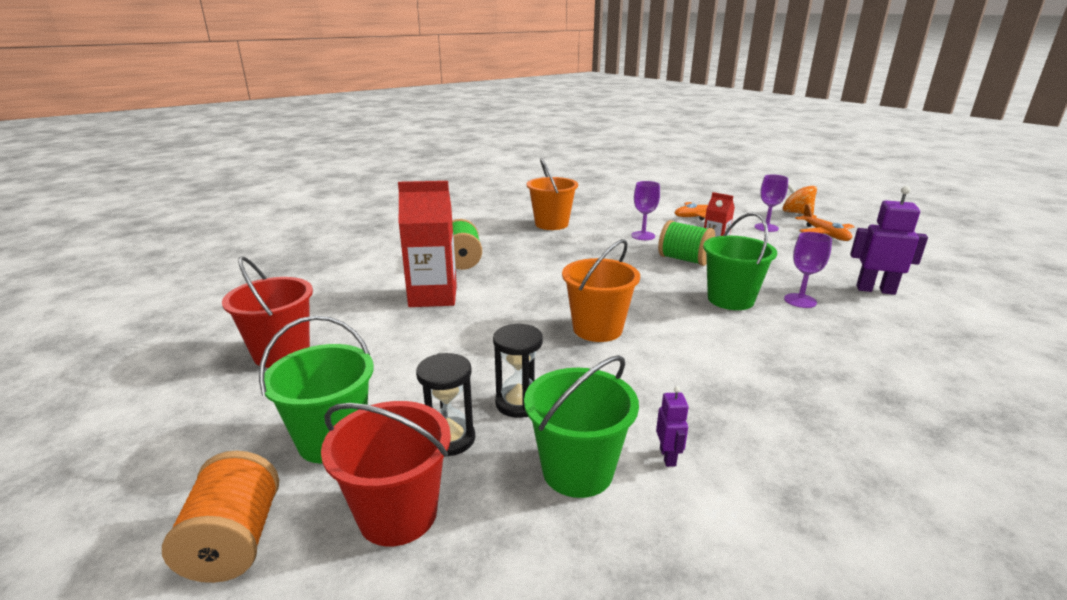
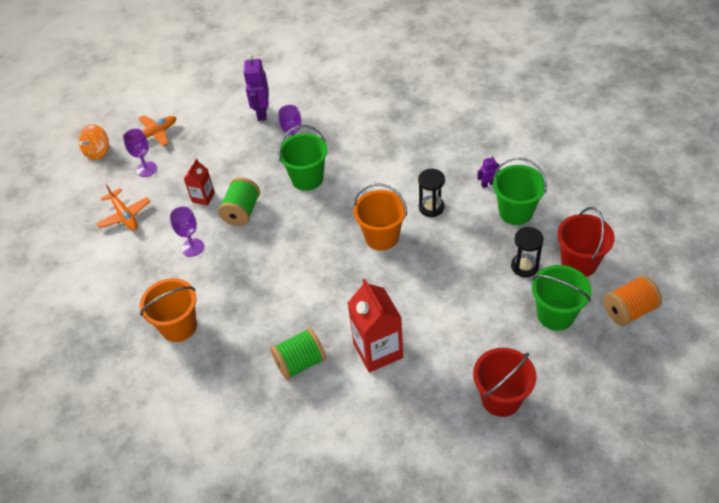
camera: 105 degrees left, 25 degrees up
(518, 403) = (480, 249): black hourglass -> black hourglass (431, 207)

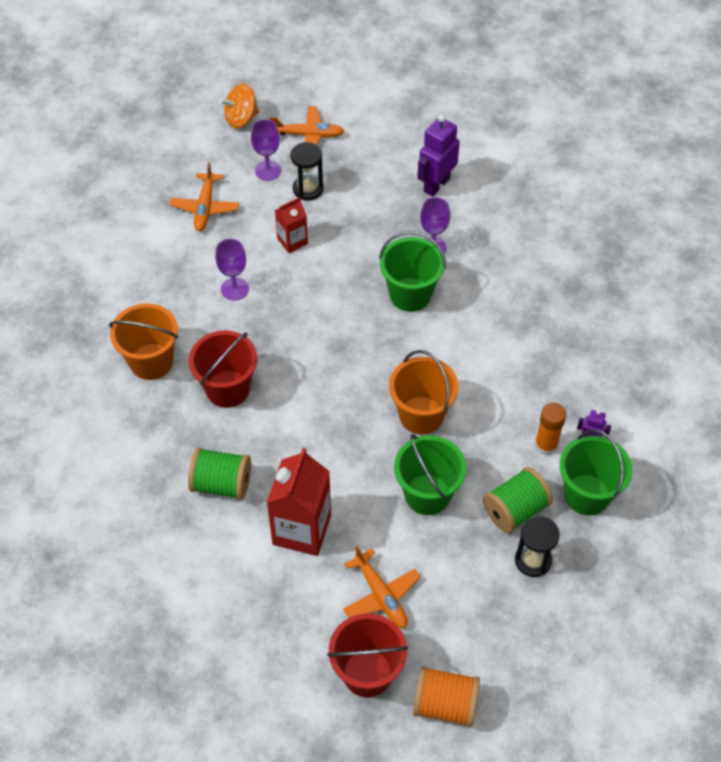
camera: 35 degrees right, 5 degrees up
(242, 211) = (314, 284): green spool -> green spool (515, 510)
(431, 207) = (503, 421): black hourglass -> black hourglass (308, 189)
(462, 350) = (381, 595): none -> orange plane
(467, 203) = (546, 445): none -> orange glue stick
(555, 314) = (510, 636): green bucket -> green bucket (427, 494)
(579, 263) = (594, 602): red bucket -> red bucket (227, 389)
(629, 310) = (591, 694): orange spool -> orange spool (445, 704)

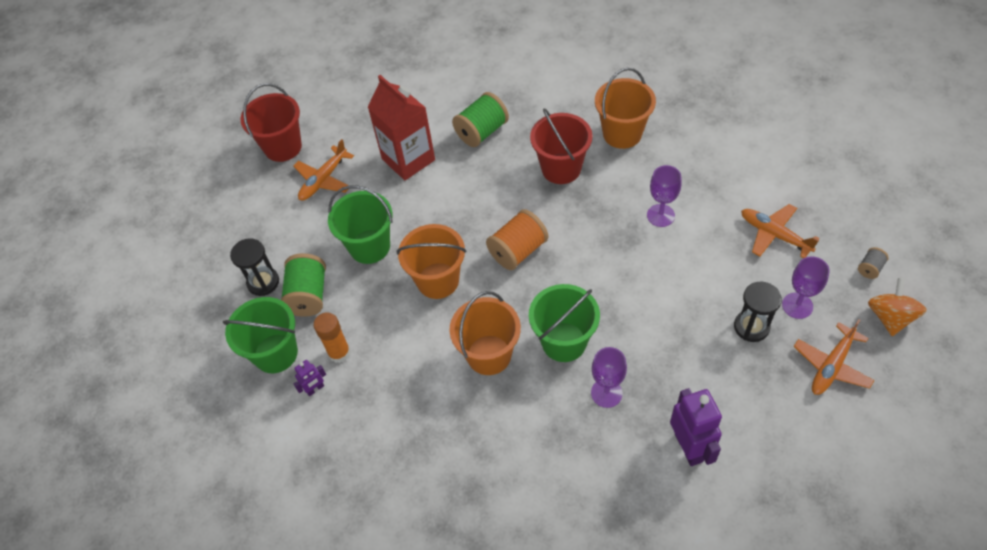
camera: 130 degrees right, 0 degrees up
(201, 142) = (870, 268): none -> grey spool
(292, 241) = (689, 282): red carton -> none
(381, 595) = (324, 179): orange plane -> orange plane turned 60 degrees counterclockwise
(445, 704) = (226, 176): orange spool -> orange spool (518, 251)
(461, 337) = (489, 355): none -> orange bucket

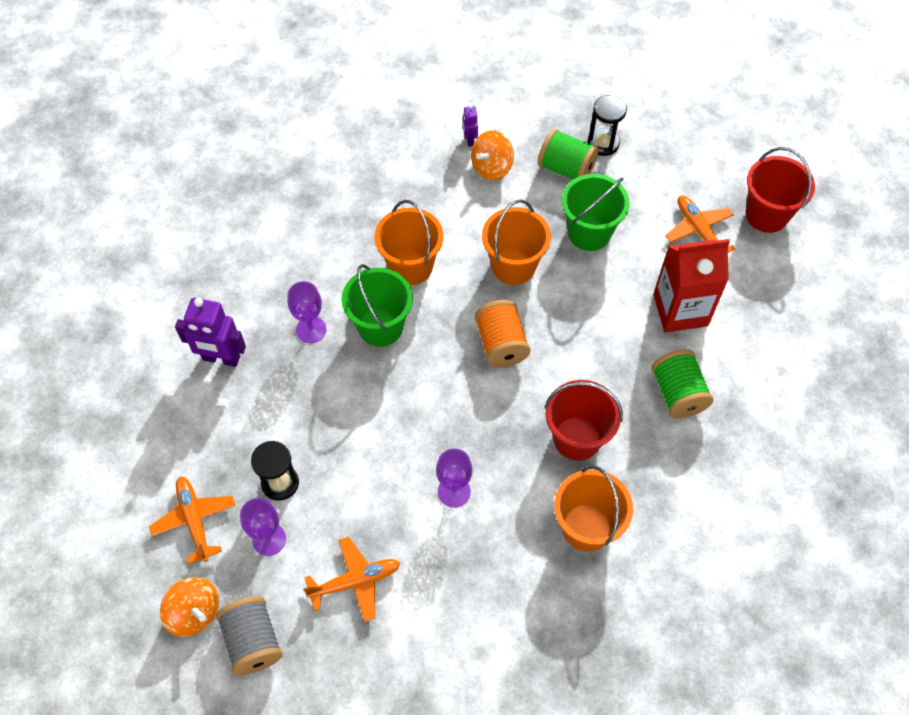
camera: 115 degrees right, 5 degrees up
(276, 353) = (522, 127): green bucket -> none
(339, 353) = (491, 167): orange glue stick -> orange spinning top
(870, 268) = (253, 641): grey spool -> grey spool, size x2.04

